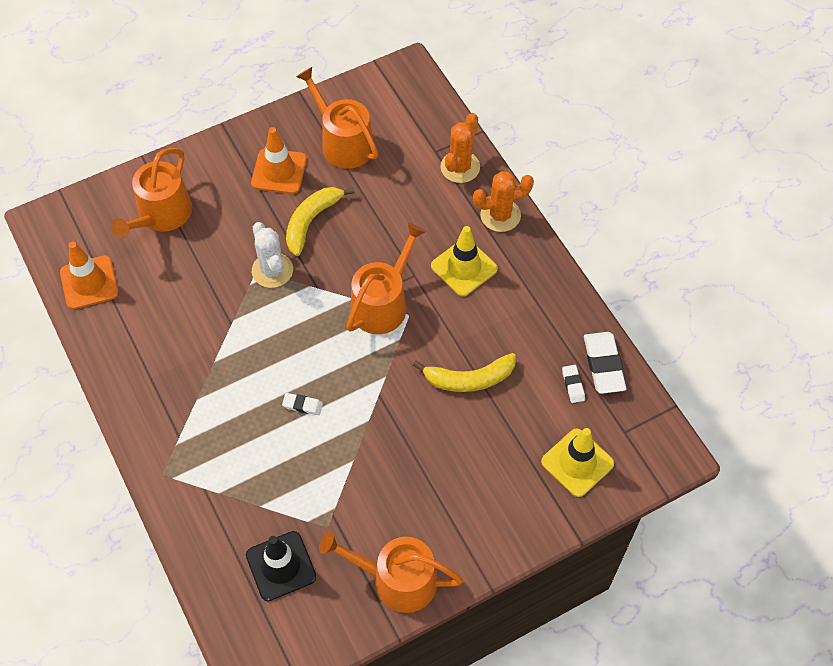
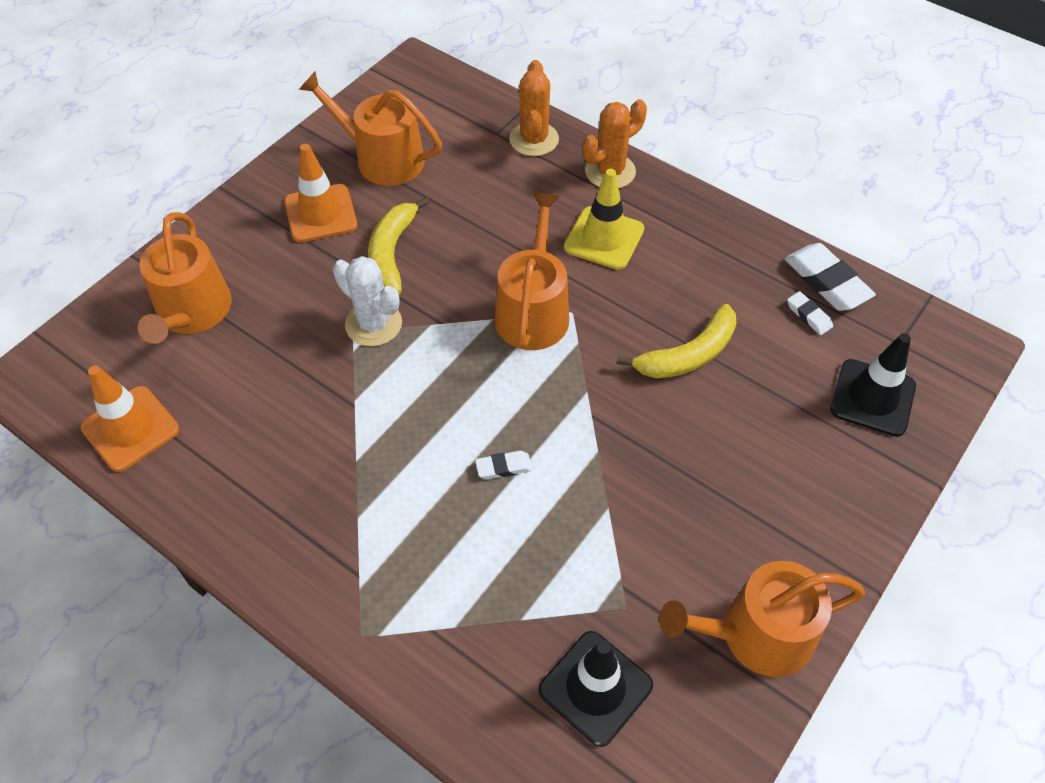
camera: 25 degrees left, 5 degrees down
(577, 462) = (872, 398): yellow traffic cone -> black traffic cone

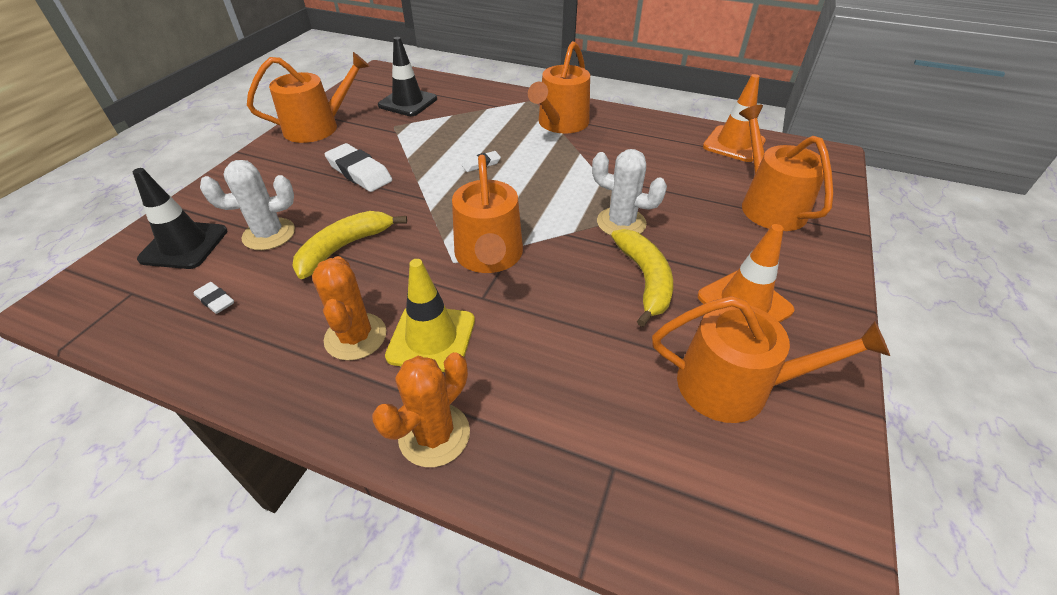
camera: 165 degrees right, 10 degrees down
(349, 543) = (560, 124): none -> orange watering can
(534, 139) = (555, 468): orange cactus -> orange cactus (355, 336)
(778, 394) = (269, 234): none -> white cactus
(826, 282) = (179, 339): white eraser -> white eraser (359, 172)

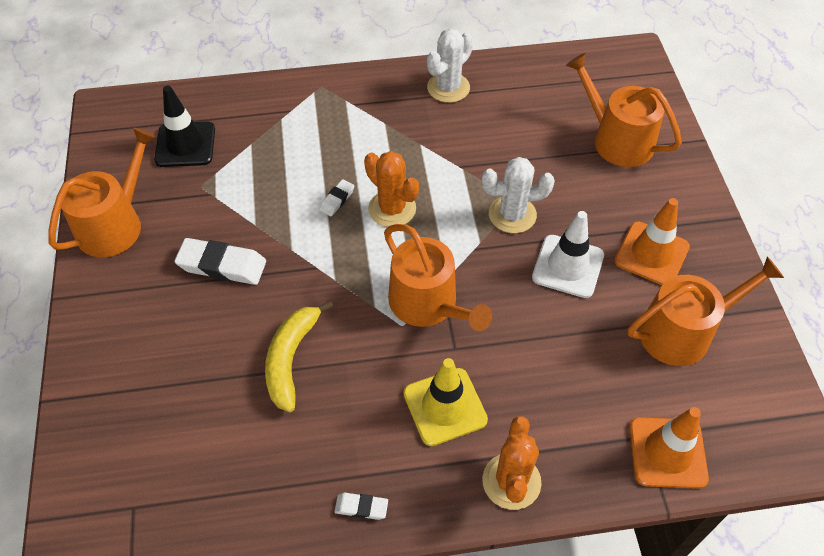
camera: 30 degrees left, 10 degrees up
(184, 245) = (128, 434): black traffic cone -> none
(215, 300) = (225, 471): white eraser -> white eraser (361, 507)
(269, 234) = (202, 380): white cactus -> white cactus (448, 88)
(355, 336) = (383, 438): orange cactus -> orange cactus (392, 209)
(560, 124) = (374, 111): orange watering can -> none
(645, 279) = (568, 266): yellow banana -> white traffic cone
(733, 144) = (550, 74): orange traffic cone -> orange traffic cone (667, 452)

